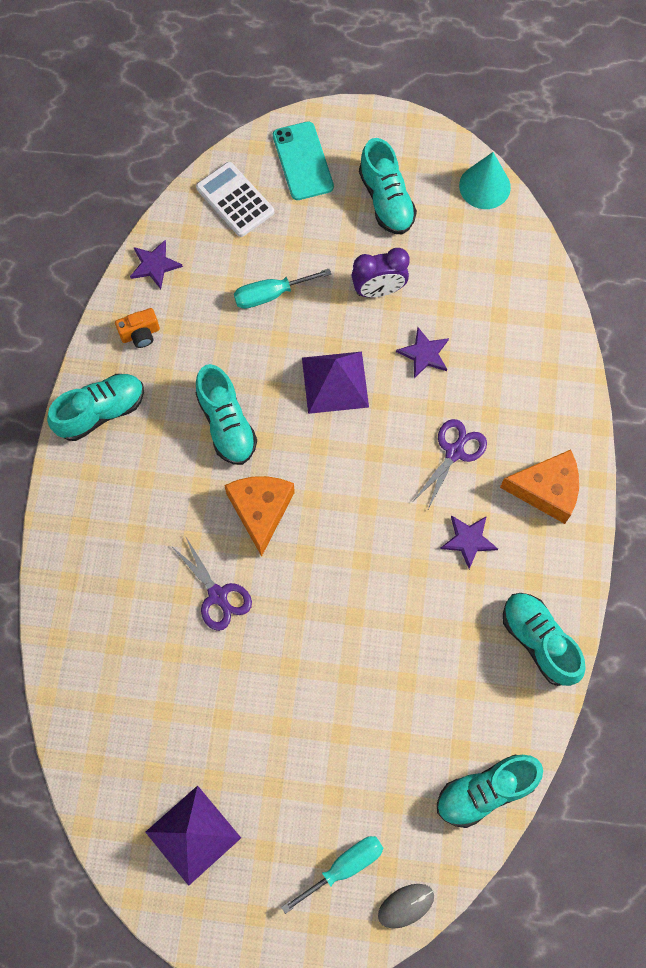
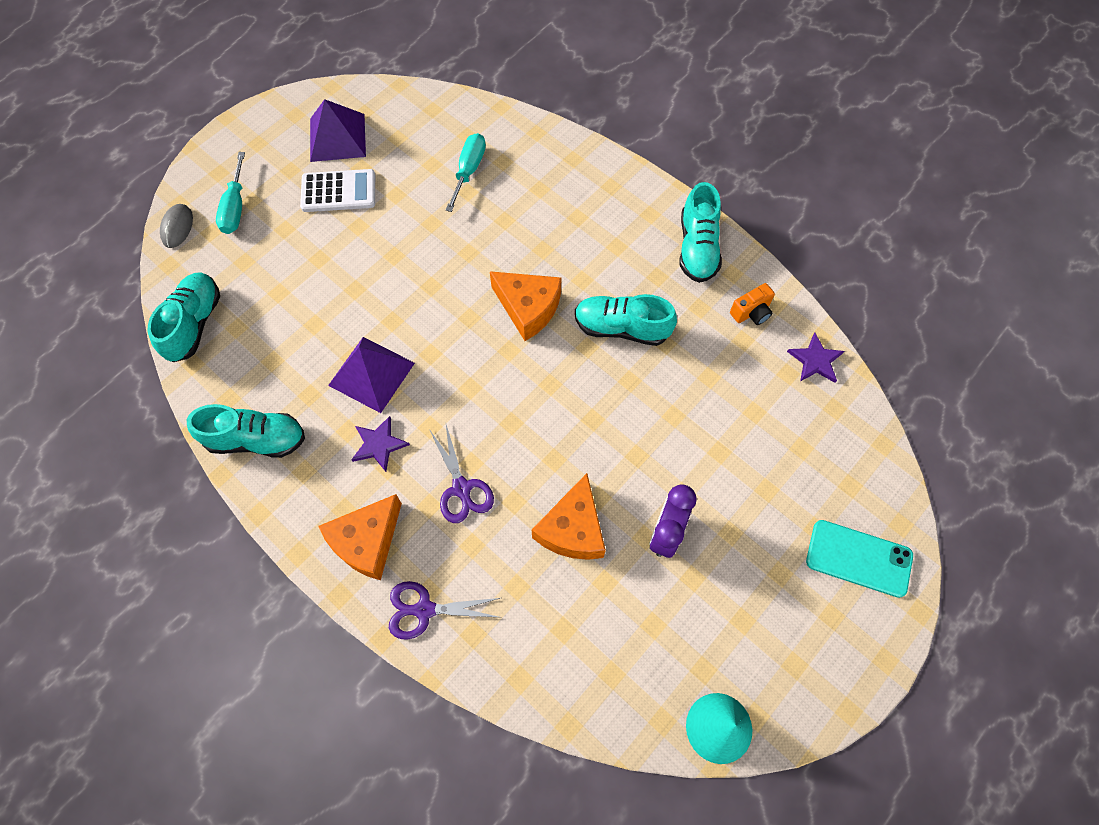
camera: 125 degrees right, 5 degrees down
(140, 334) = (751, 312): orange camera -> orange camera turned 135 degrees counterclockwise
(217, 595) = (485, 241): purple scissors -> purple scissors (424, 610)
(235, 200) = (847, 467): white calculator -> white calculator (338, 191)
(270, 294) = (723, 436): turquoise screwdriver -> turquoise screwdriver (469, 170)
(335, 382) = (599, 434): purple pyramid -> purple pyramid (371, 374)
(386, 200) = (763, 610): turquoise shoe -> none
(424, 354) = (572, 529): purple star -> orange cheese

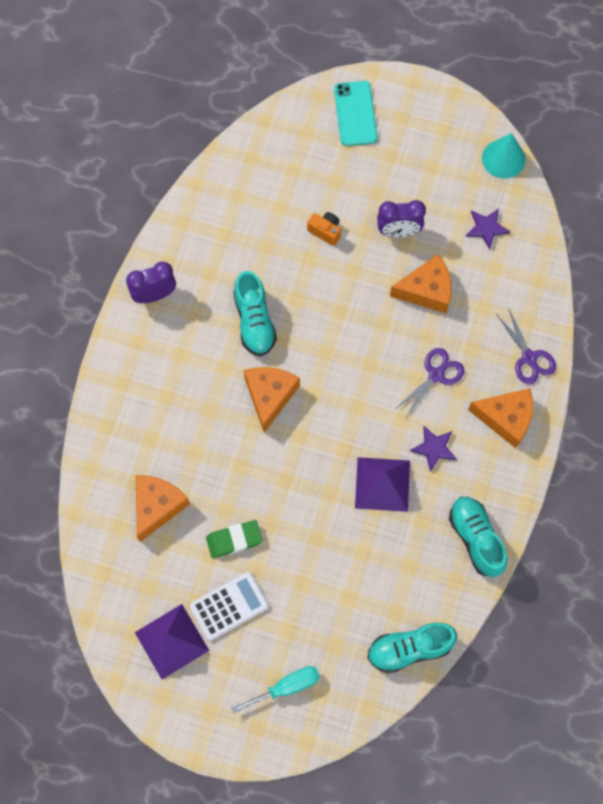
camera: 115 degrees left, 5 degrees up
(177, 227) = (329, 725): grey mouse -> none
(338, 191) = (229, 606): white calculator -> white calculator turned 90 degrees clockwise
(397, 219) = (234, 540): none -> green eraser
(469, 170) = (157, 506): turquoise screwdriver -> orange cheese
(697, 247) = (154, 295): turquoise shoe -> purple clock
(751, 312) = (197, 236): orange camera -> orange camera (325, 231)
(815, 360) = (218, 181): purple star -> purple star (486, 228)

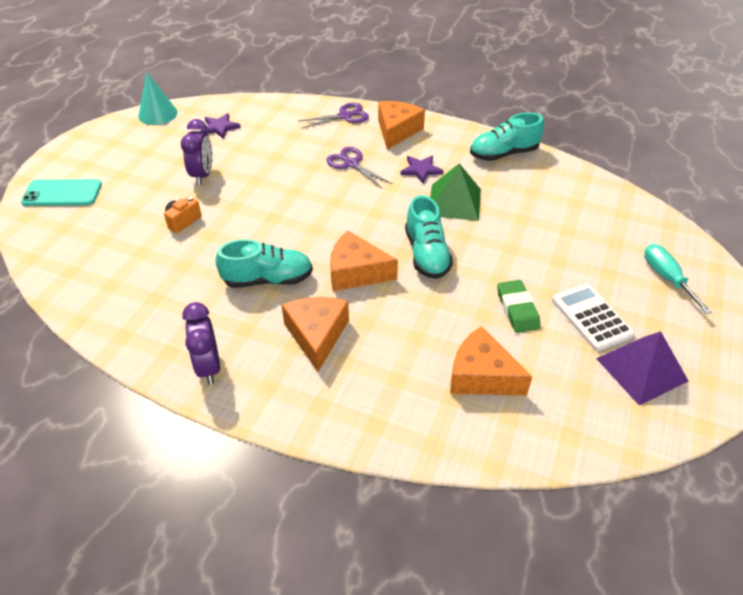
camera: 85 degrees left, 25 degrees down
(382, 484) = (454, 202): purple pyramid -> green pyramid
(409, 649) = (608, 197): turquoise shoe -> turquoise shoe (426, 254)
(426, 290) = (268, 163): orange cheese -> orange cheese (317, 335)

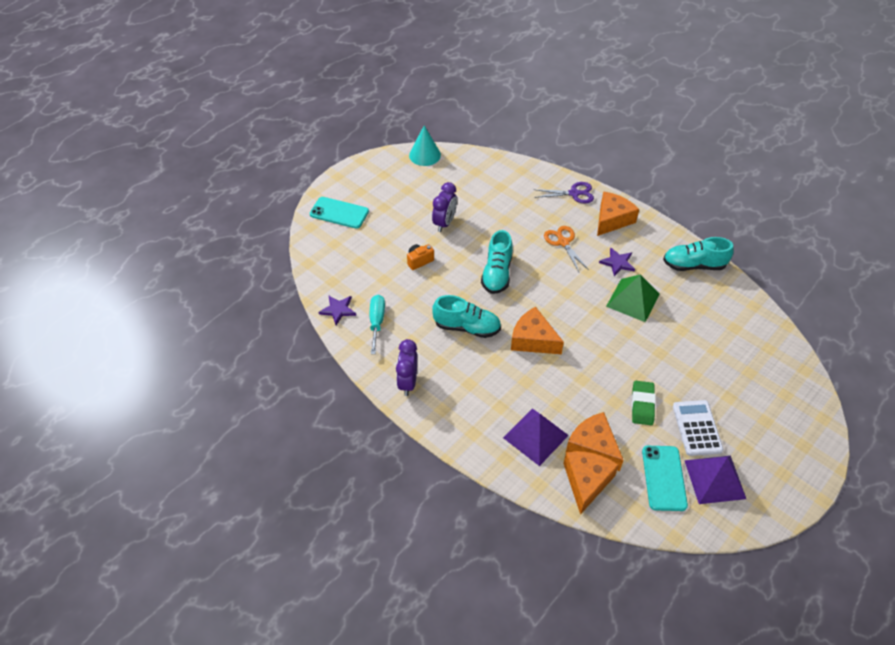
camera: 20 degrees right, 5 degrees up
(219, 127) = (469, 180): purple star -> purple star (338, 310)
(317, 335) = (488, 381): orange cheese -> orange cheese (586, 482)
(351, 164) = (563, 242): purple scissors -> orange scissors
(404, 385) = (535, 436): none -> purple pyramid
(426, 254) = (592, 340): turquoise shoe -> turquoise shoe (497, 274)
(583, 387) = (664, 478): none -> turquoise phone
(666, 278) = (775, 414): turquoise screwdriver -> turquoise screwdriver (377, 322)

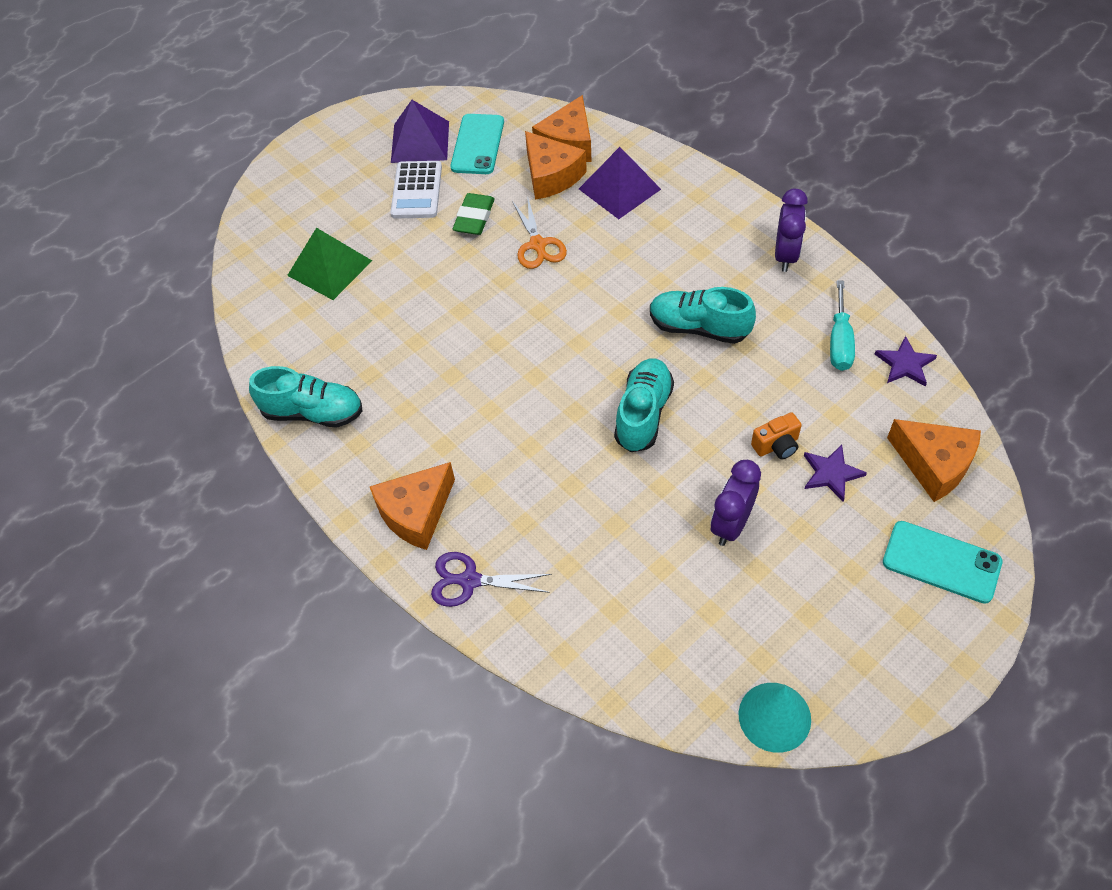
camera: 170 degrees left, 5 degrees up
(533, 340) = (602, 305): orange cheese -> orange cheese (934, 464)
(563, 242) = (518, 469): orange scissors -> orange scissors (538, 245)
(617, 263) = (436, 423): purple star -> purple star (831, 473)
(632, 300) = (435, 358): green pyramid -> green pyramid (330, 268)

